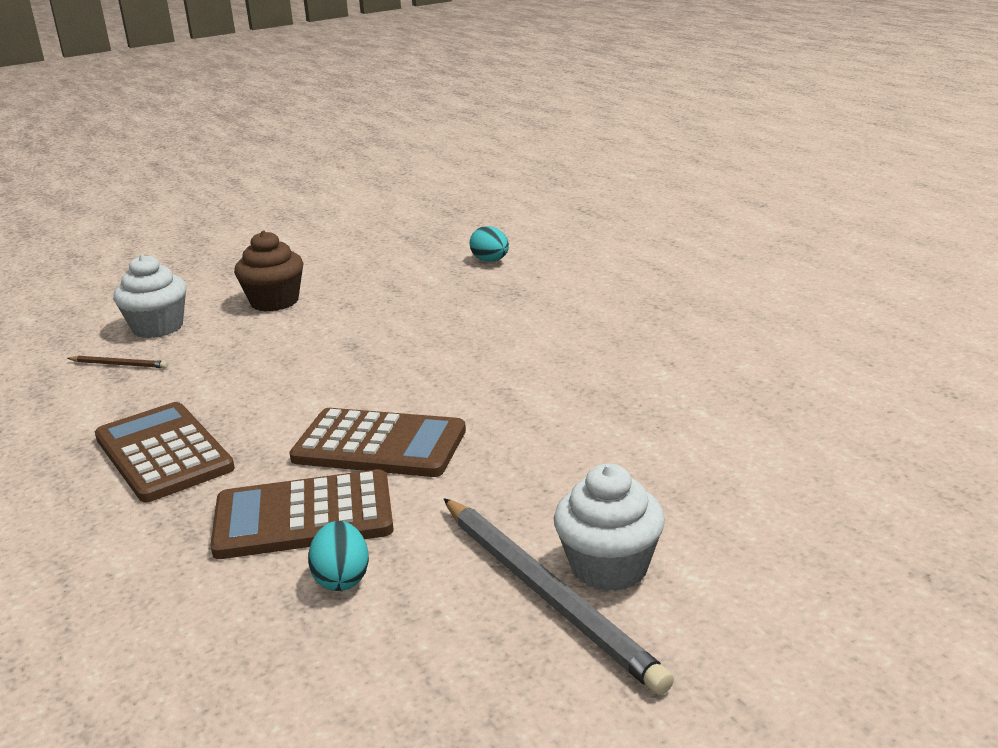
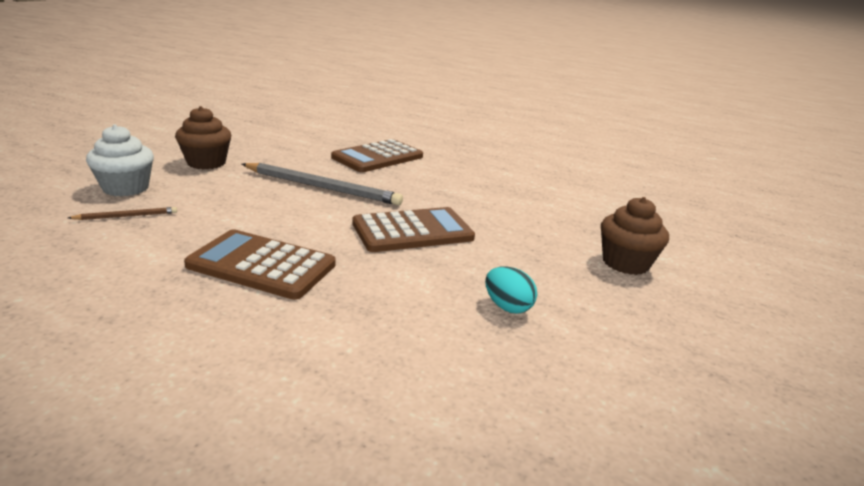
camera: 40 degrees left, 0 degrees up
(304, 517) = (428, 279): brown calculator -> brown calculator (378, 157)
(490, 261) = (328, 129): turquoise egg -> none
(547, 594) = (620, 283): grey pencil -> grey pencil (322, 187)
(609, 567) = (625, 263): white cupcake -> brown cupcake

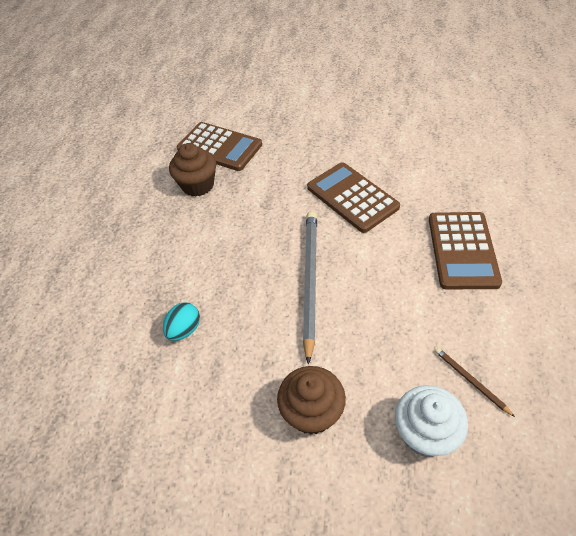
camera: 100 degrees left, 25 degrees up
(378, 157) = (200, 274): brown calculator -> brown calculator (219, 147)
(507, 307) = (413, 137): turquoise egg -> turquoise egg (184, 330)
(625, 263) = (323, 103): brown cupcake -> brown cupcake (198, 185)

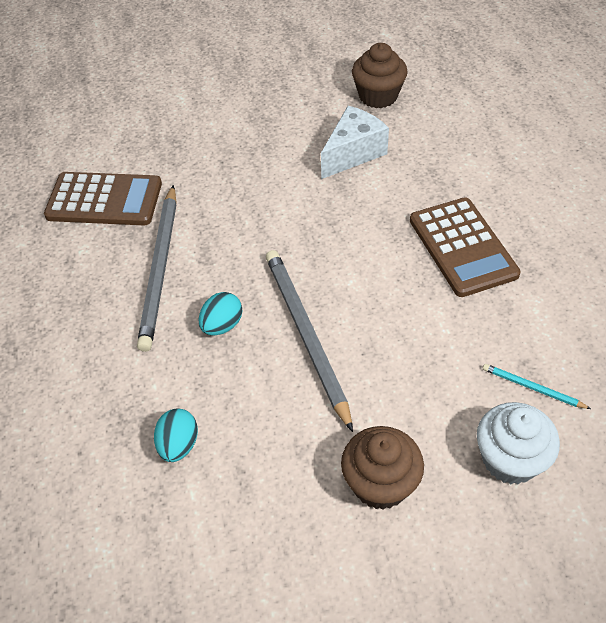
camera: 25 degrees left, 0 degrees up
(198, 185) = (100, 258): brown cupcake -> brown cupcake (378, 96)
(232, 203) = (160, 269): none -> grey pencil
(254, 255) = (222, 325): none -> turquoise egg
(352, 197) = (309, 220): brown calculator -> none
(408, 157) = (353, 153): none -> white cheese
(471, 381) = (532, 388): brown pencil -> turquoise pencil

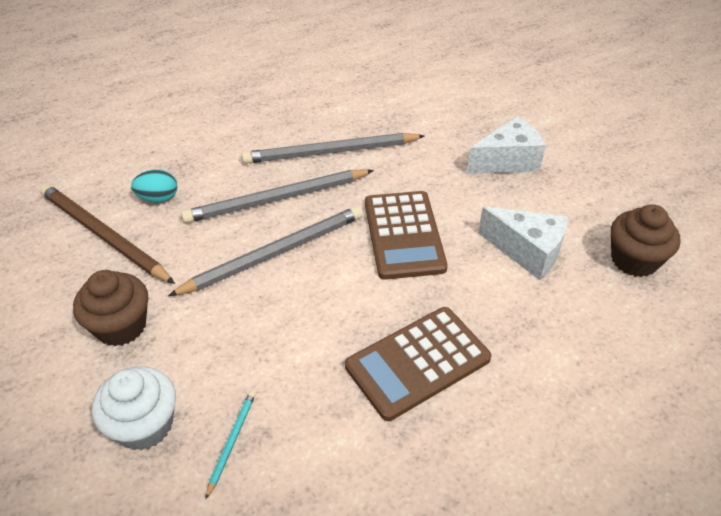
camera: 75 degrees right, 5 degrees down
(104, 200) = (397, 106): brown calculator -> brown calculator (403, 235)
(222, 325) = (276, 199): turquoise egg -> grey pencil
(227, 507) = (103, 235): none -> brown pencil
(231, 138) = (507, 161): none -> white cheese

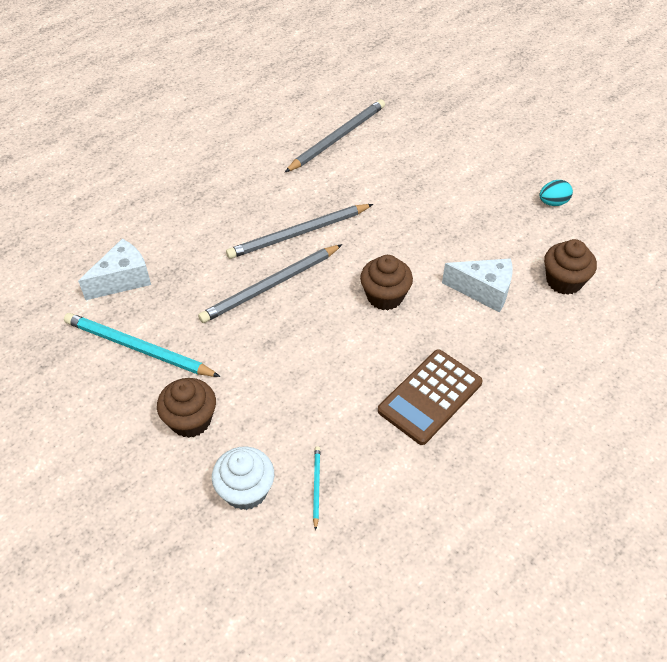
camera: 15 degrees left, 5 degrees up
(103, 235) = (138, 348): brown pencil -> turquoise pencil
(158, 198) = (169, 305): turquoise egg -> turquoise egg (553, 202)
(274, 253) = (288, 333): grey pencil -> grey pencil (337, 138)
(403, 235) = (385, 296): brown calculator -> brown cupcake
(507, 161) = (446, 214): white cheese -> white cheese (123, 280)

